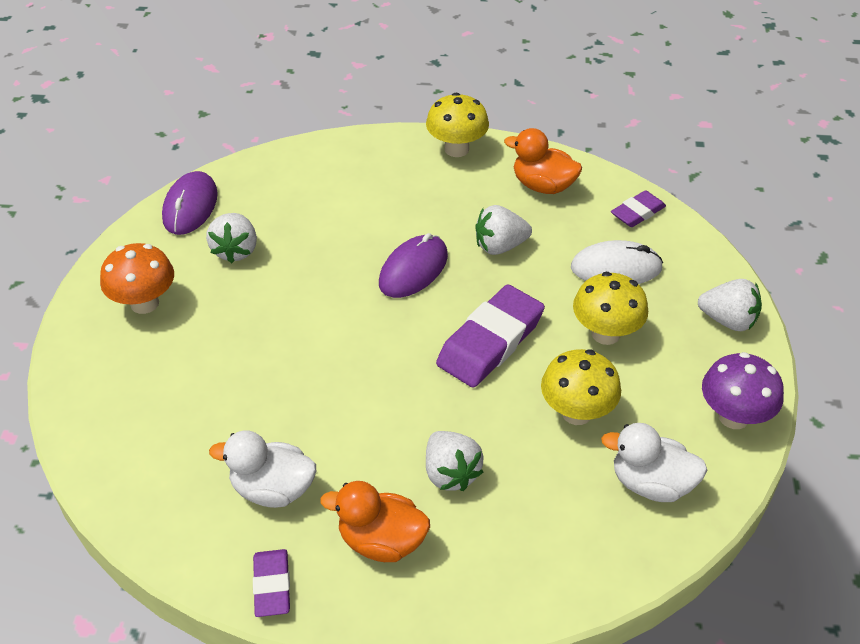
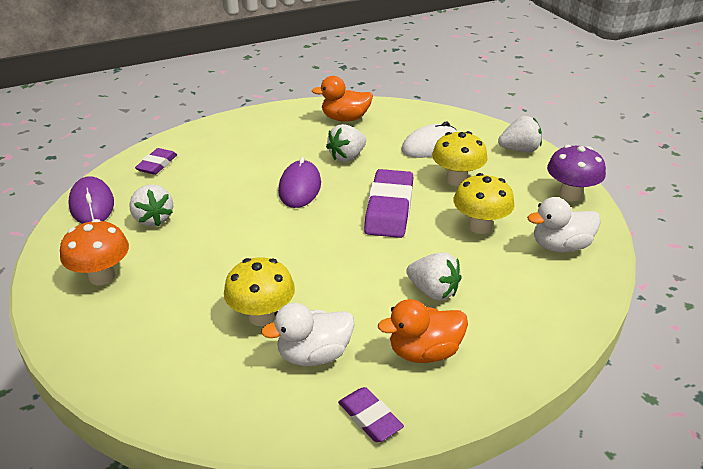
camera: 30 degrees left, 10 degrees down
(456, 149) = (270, 116): yellow mushroom -> yellow mushroom (262, 316)
(637, 212) = (416, 115): purple eraser -> purple eraser (157, 164)

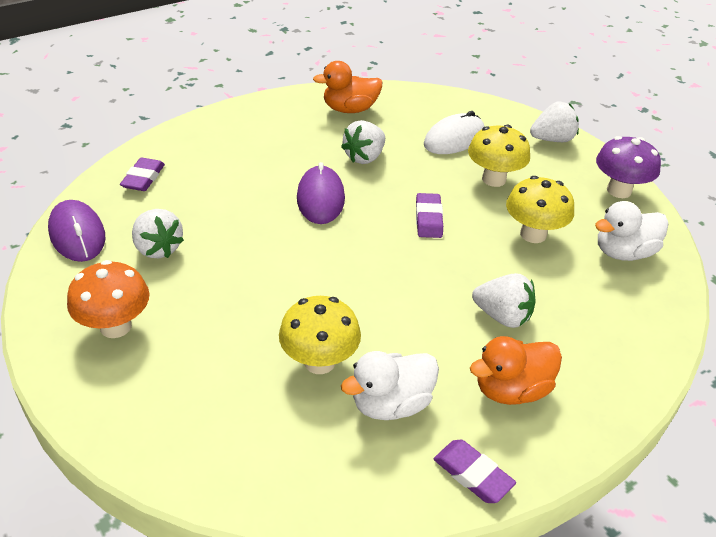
camera: 10 degrees left, 5 degrees up
(389, 209) = (428, 219): purple eraser -> purple eraser, size x0.55

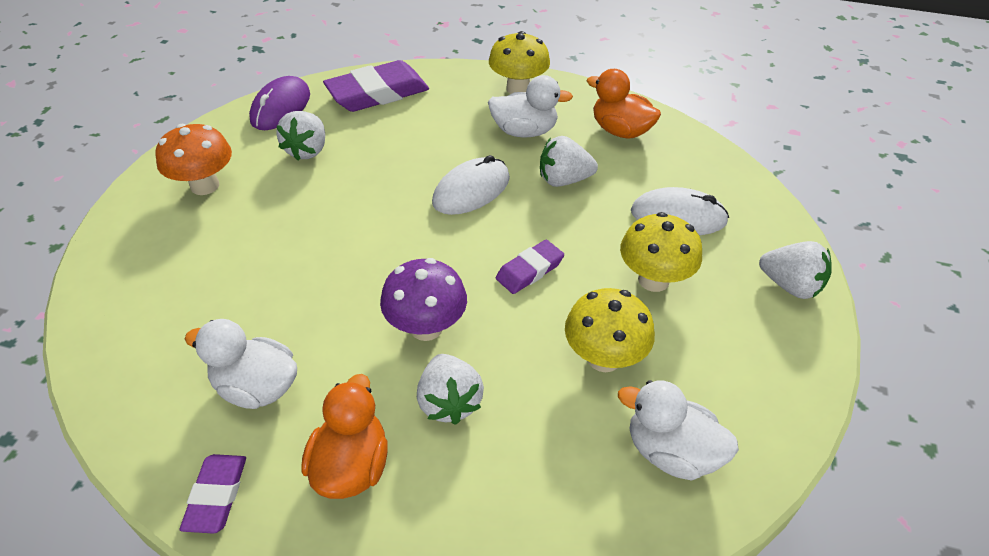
camera: 50 degrees right, 5 degrees up
(143, 178) = (377, 93): purple eraser -> purple eraser, size x1.81
(293, 143) = (524, 131): none -> white duck
(319, 362) = (267, 313): yellow mushroom -> yellow mushroom (518, 89)
(320, 198) = (471, 190): purple mouse -> white mouse
(511, 390) = (351, 466): orange duck -> orange duck turned 75 degrees clockwise
(619, 190) = (780, 390): purple mushroom -> purple mushroom (426, 327)

